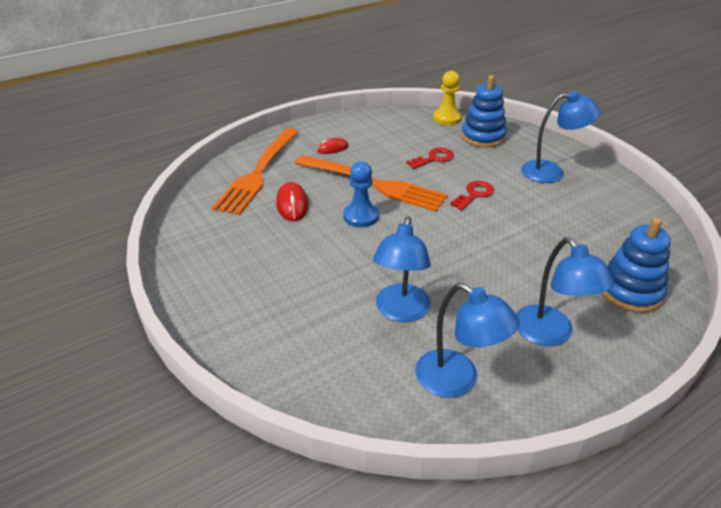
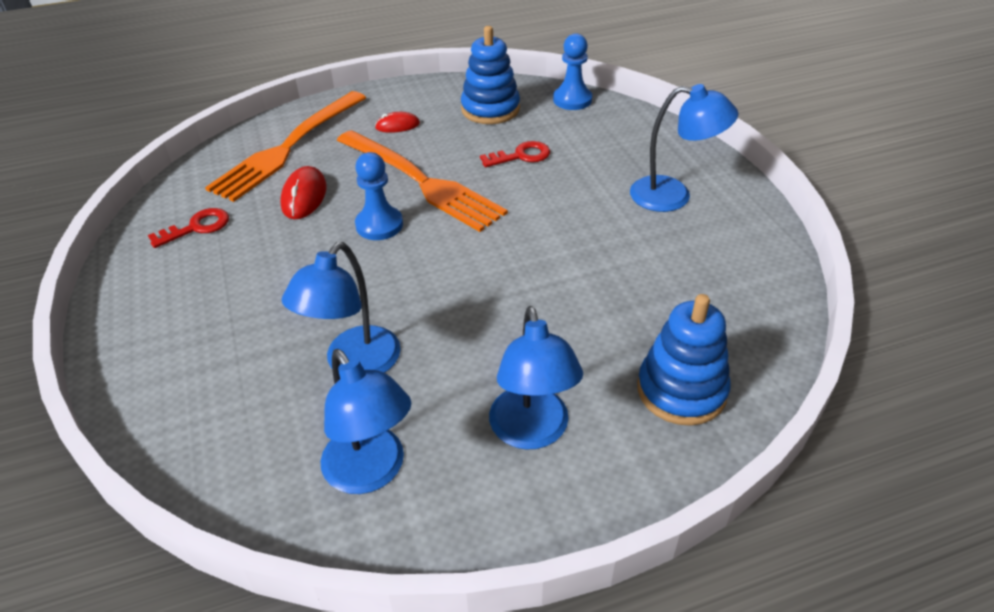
camera: 15 degrees right, 5 degrees up
(447, 118) = (572, 100): yellow pawn -> blue pawn
(474, 194) = (545, 215): red key -> red key (196, 227)
(483, 137) = (606, 132): blue stacking toy -> blue stacking toy (490, 109)

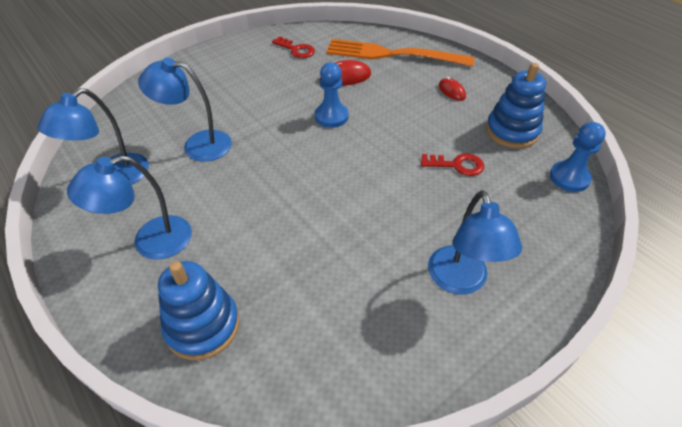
camera: 70 degrees right, 5 degrees up
(422, 182) = (390, 122): orange fork -> none
(521, 156) = (457, 165): red key -> red key turned 45 degrees counterclockwise

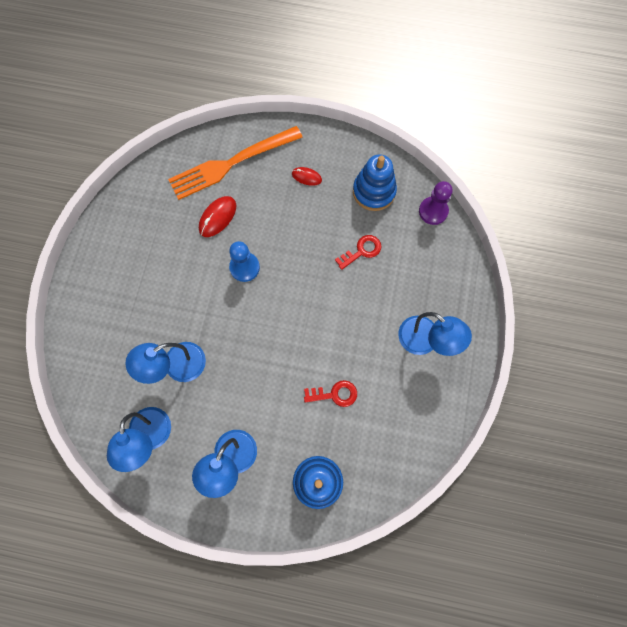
camera: 40 degrees left, 25 degrees up
(296, 50) = (149, 212): red key -> red key (334, 394)
(569, 178) = (433, 211): blue pawn -> purple pawn

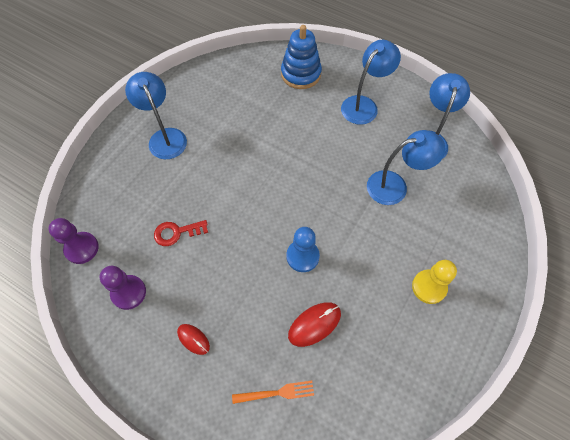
camera: 160 degrees left, 10 degrees down
(130, 277) = (429, 287): none -> yellow pawn
(231, 164) = (277, 392): orange fork -> orange fork, size x0.44
(334, 394) = (262, 123): red key -> none
(374, 192) = (128, 292): blue stacking toy -> purple pawn

